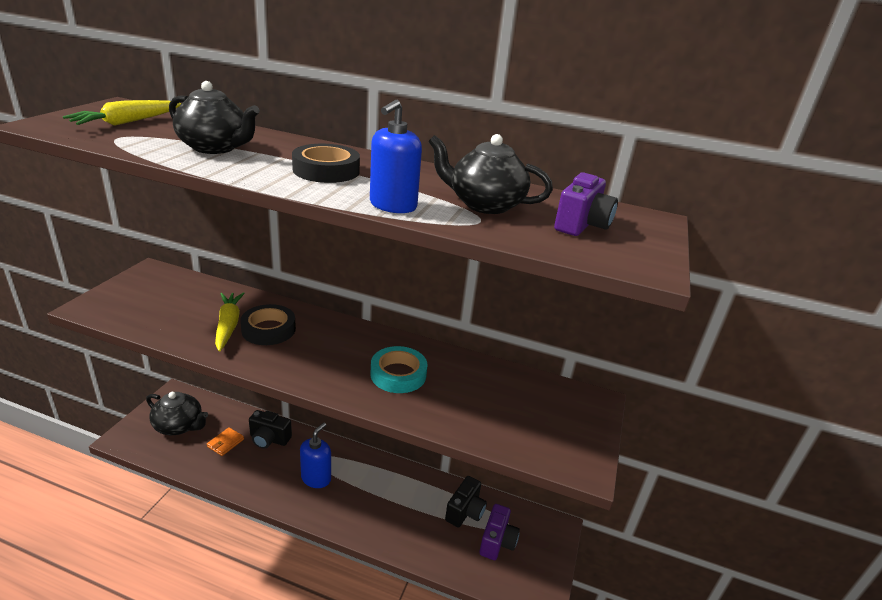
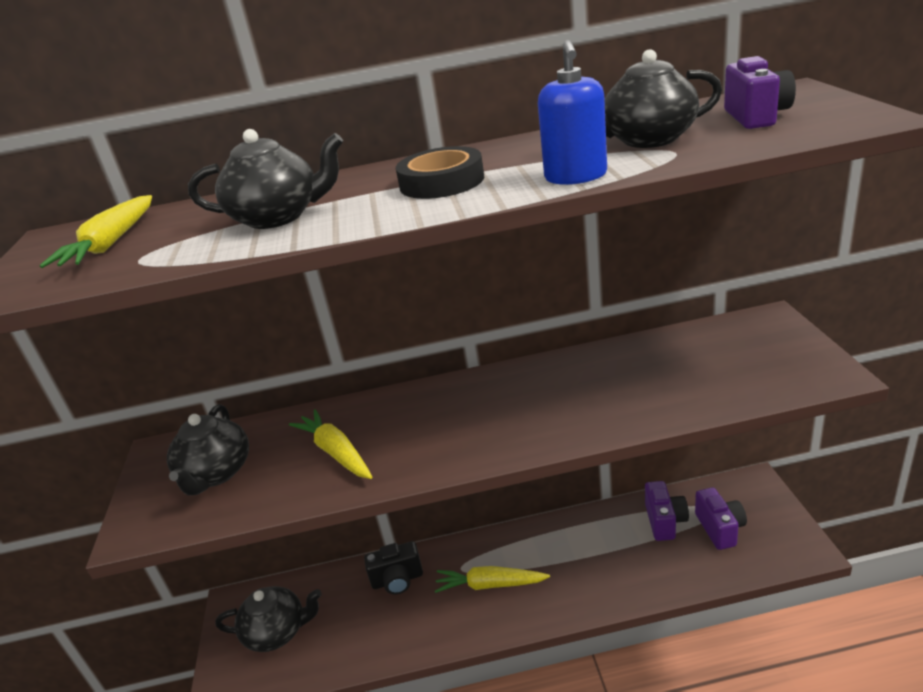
camera: 20 degrees left, 0 degrees up
(159, 300) = (216, 473): none -> black teapot
(225, 443) = (352, 614): orange wallet -> none
(268, 329) = (386, 431): black tape -> none
(316, 478) = (490, 585): blue soap dispenser -> yellow carrot
(398, 374) = (575, 396): turquoise tape -> none
(465, 512) = (664, 521): black camera -> purple camera

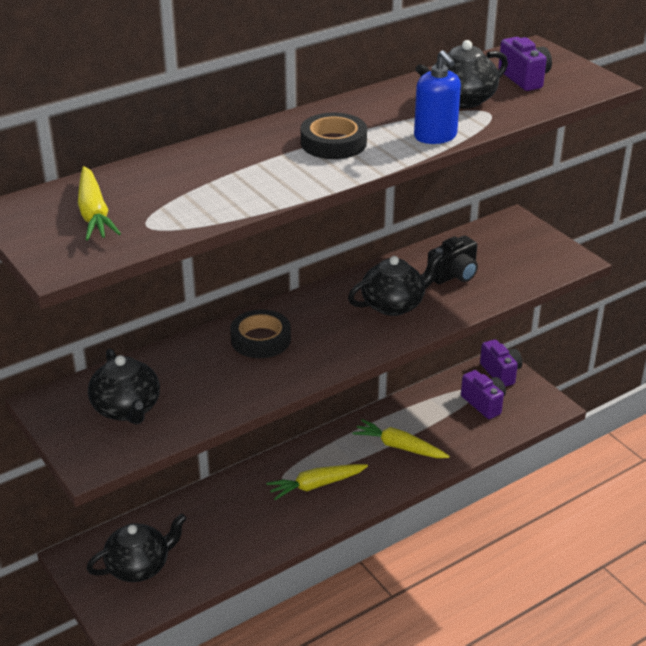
camera: 30 degrees left, 5 degrees up
(278, 217) = (226, 181): black teapot -> black teapot (394, 304)
(336, 452) = (226, 374): yellow carrot -> yellow carrot (399, 447)
(397, 580) = (229, 501): black camera -> black camera (454, 275)
(399, 418) = (261, 339): none -> black tape
(664, 521) = (439, 407): purple camera -> purple camera (500, 373)

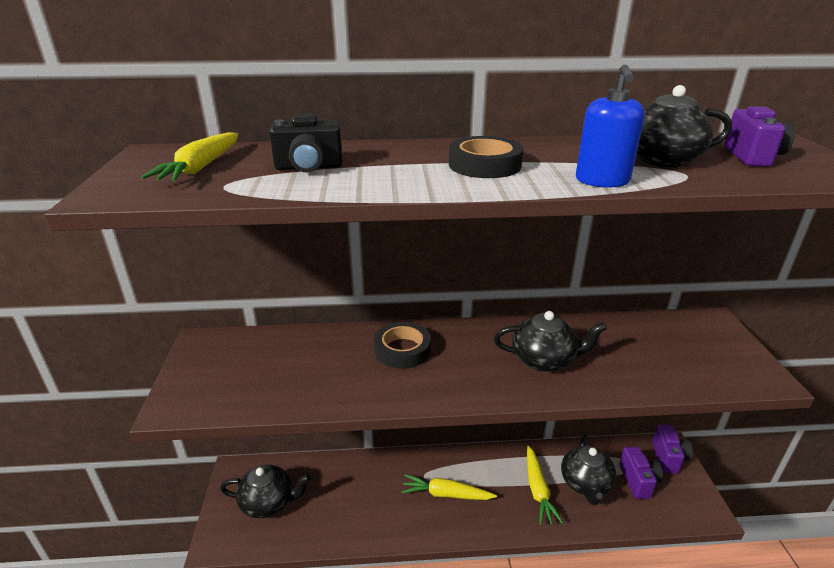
camera: 30 degrees right, 5 degrees down
(127, 409) = (247, 369): black teapot -> black teapot (585, 483)
(399, 447) = (538, 490): yellow carrot -> yellow carrot turned 150 degrees counterclockwise
(454, 275) = (622, 351): black camera -> black camera (309, 167)

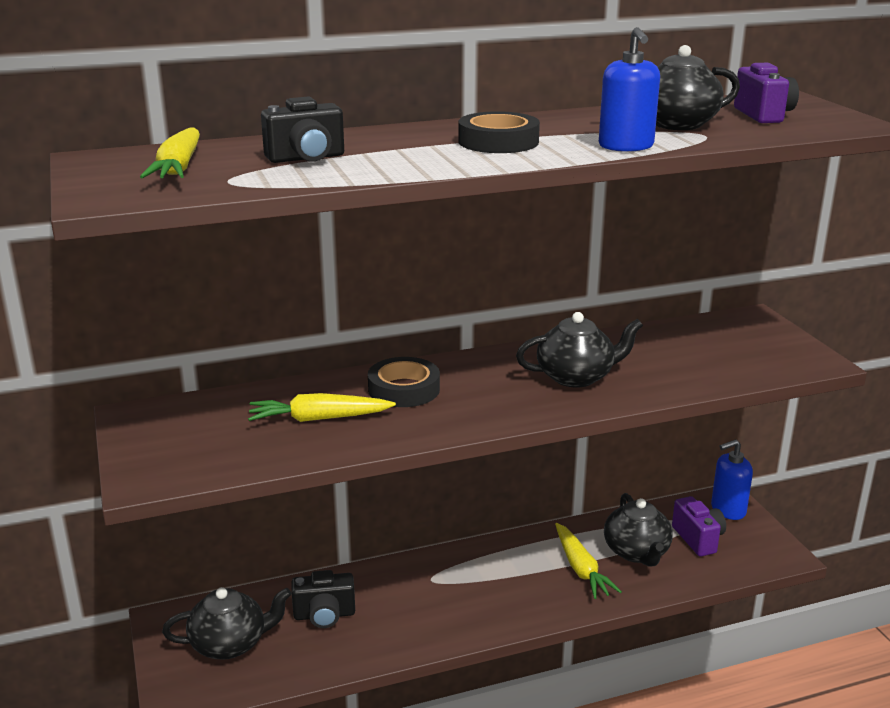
camera: 15 degrees left, 5 degrees down
(339, 491) = (324, 615): none -> black camera
(446, 494) = (467, 593): yellow carrot -> yellow carrot (319, 418)
(668, 457) = (728, 510): purple camera -> blue soap dispenser

